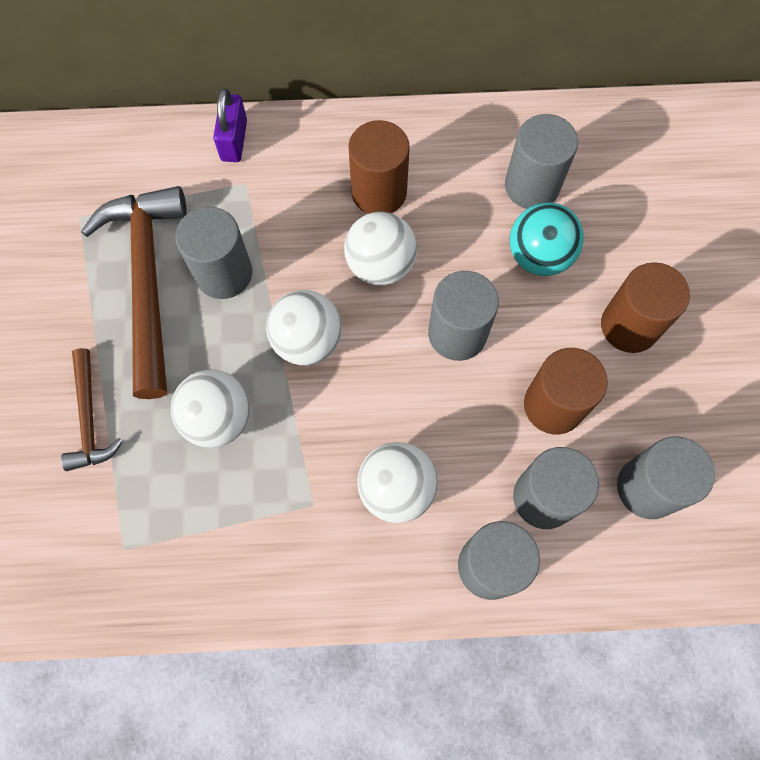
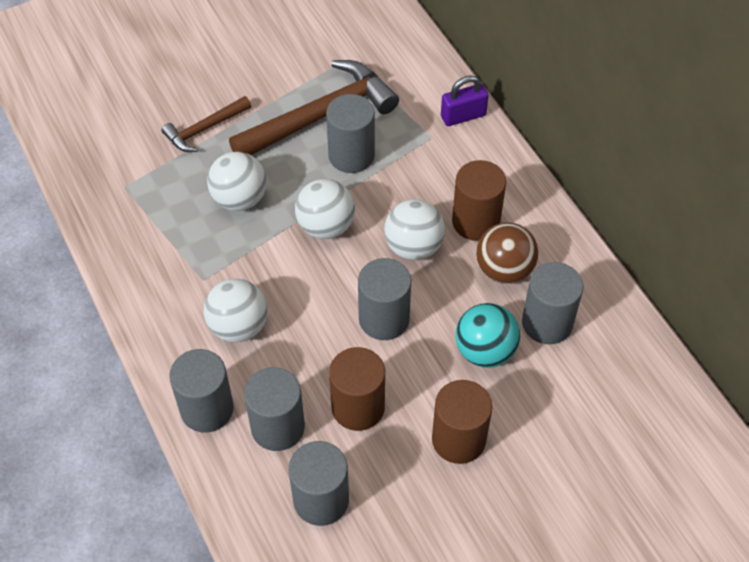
camera: 65 degrees right, 15 degrees down
(451, 194) = (504, 270): none -> brown ball

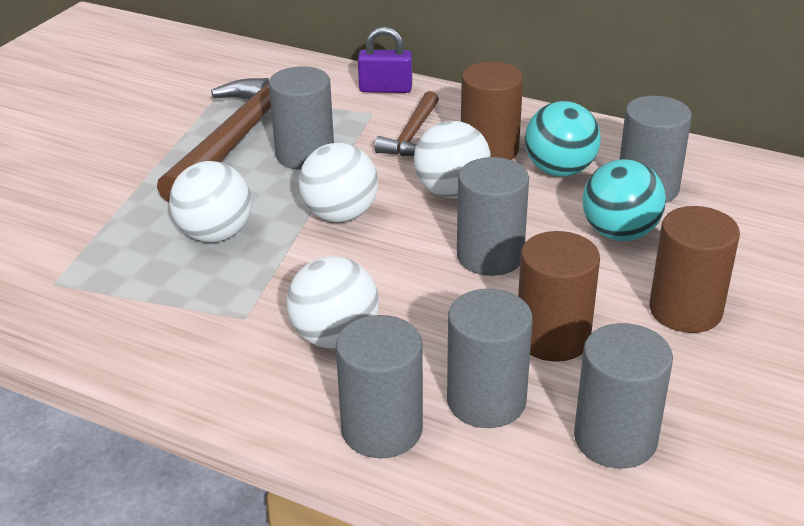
camera: 35 degrees left, 20 degrees down
(204, 129) = (110, 198): brown hammer -> brown hammer (412, 135)
(463, 116) = (385, 89): purple padlock -> purple padlock turned 60 degrees clockwise
(504, 270) = (559, 170): brown ball -> turquoise ball

